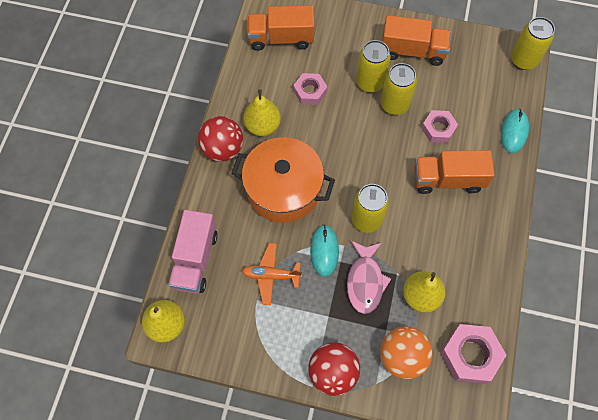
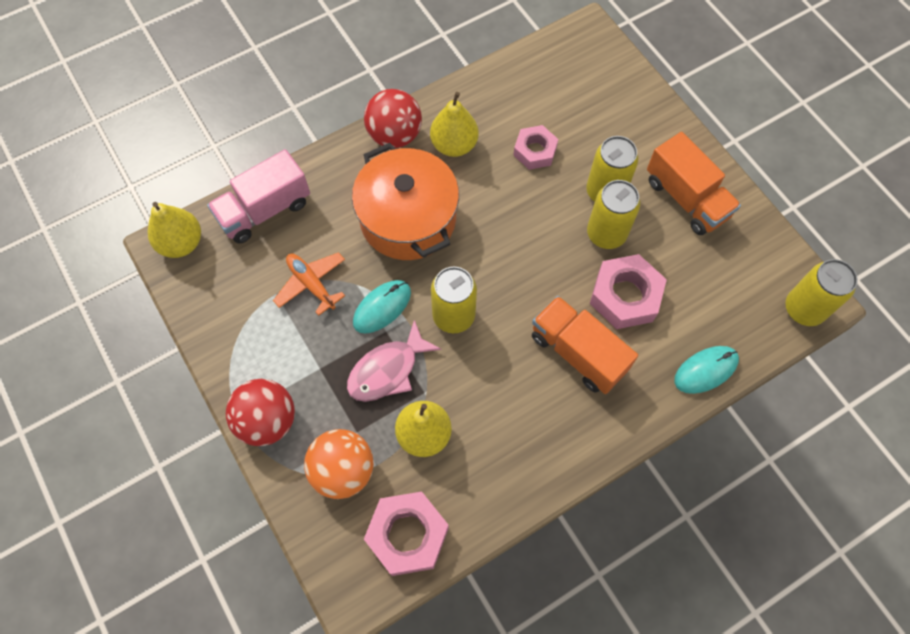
camera: 45 degrees right, 0 degrees up
(281, 38) = (563, 79): orange truck -> none
(438, 129) = (625, 296): pink nut -> pink nut, size x1.54

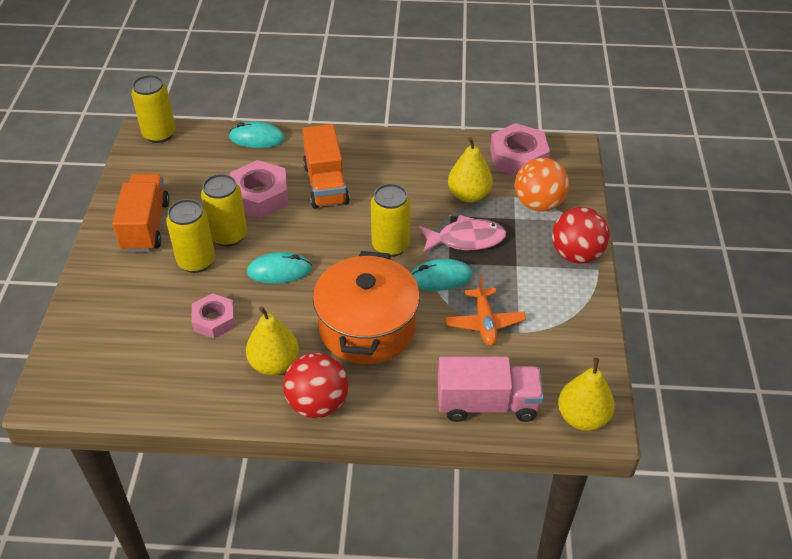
camera: 145 degrees left, 20 degrees down
(527, 226) = (279, 271): none -> turquoise mouse

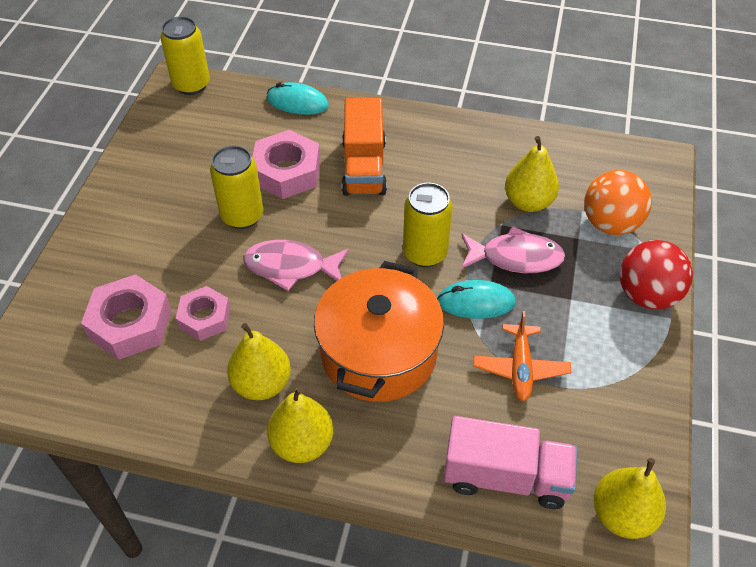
camera: 10 degrees right, 5 degrees up
(146, 226) = (153, 192): orange truck -> none
(196, 261) = (200, 242): yellow can -> none
(279, 271) = (291, 267): turquoise mouse -> pink fish
(317, 403) = (302, 443): red ball -> yellow pear
(518, 157) = (595, 162): pink nut -> pink nut (130, 323)

